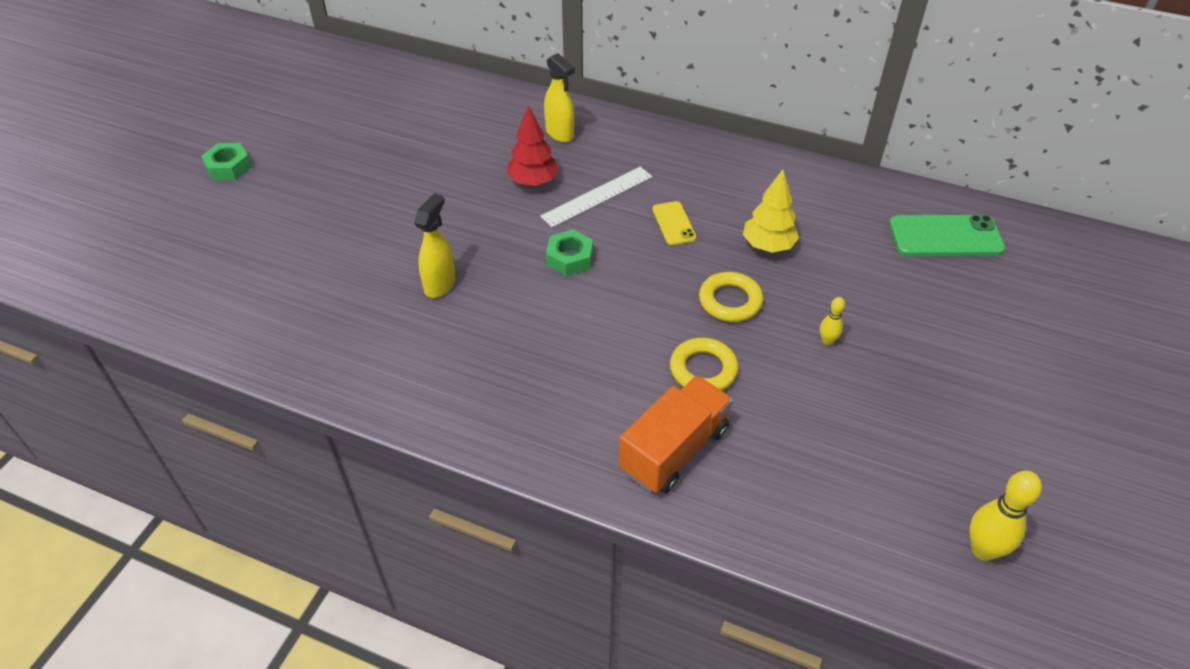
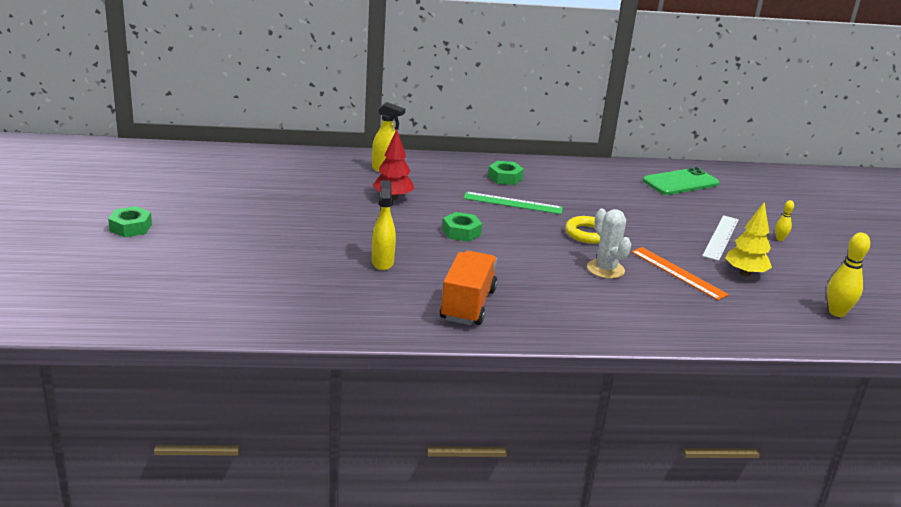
camera: 30 degrees left, 20 degrees down
(597, 196) = (446, 198): white ruler -> white ruler (720, 237)
(673, 223) = (512, 203): yellow phone -> green ruler
(674, 450) = (628, 310): orange truck -> orange truck (468, 305)
(699, 176) = (505, 178): none -> green nut
(703, 369) = (605, 269): yellow ring -> white cactus
(768, 246) = (583, 204): yellow tree -> yellow tree (745, 273)
(799, 404) = (678, 273): none -> orange ruler
(827, 341) = (664, 241): yellow bowling pin -> yellow bowling pin (780, 239)

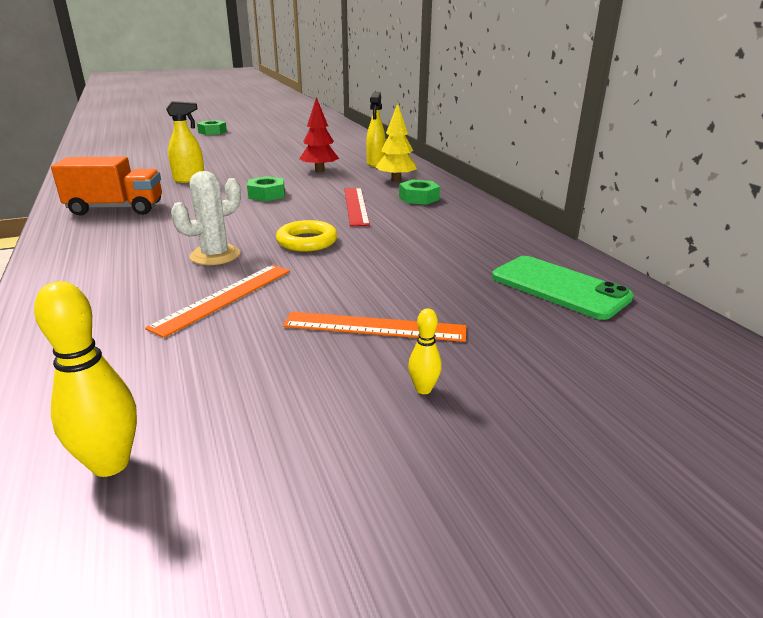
camera: 75 degrees right, 0 degrees up
(512, 203) = (355, 206): green ruler -> red ruler
(720, 237) = (374, 327): white ruler -> orange ruler
(745, 273) = (248, 351): yellow tree -> yellow tree (396, 180)

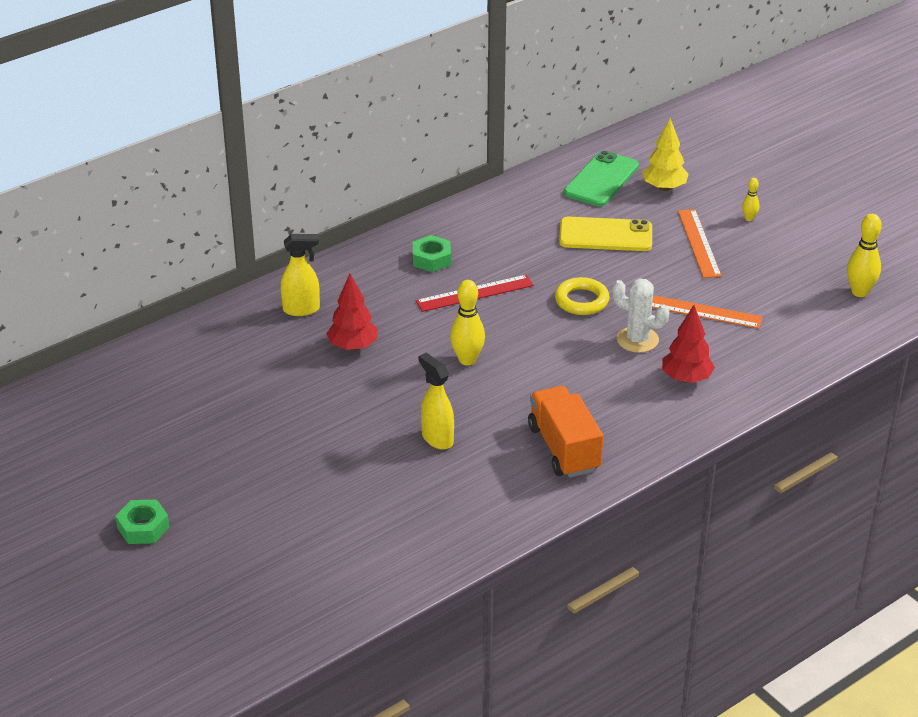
camera: 105 degrees left, 10 degrees up
(122, 267) = (686, 379): none -> red tree
(266, 195) = (467, 360): green nut -> yellow bowling pin
(396, 180) = (371, 283): yellow tree -> yellow tree (664, 188)
(424, 270) = (605, 235): none -> yellow phone

